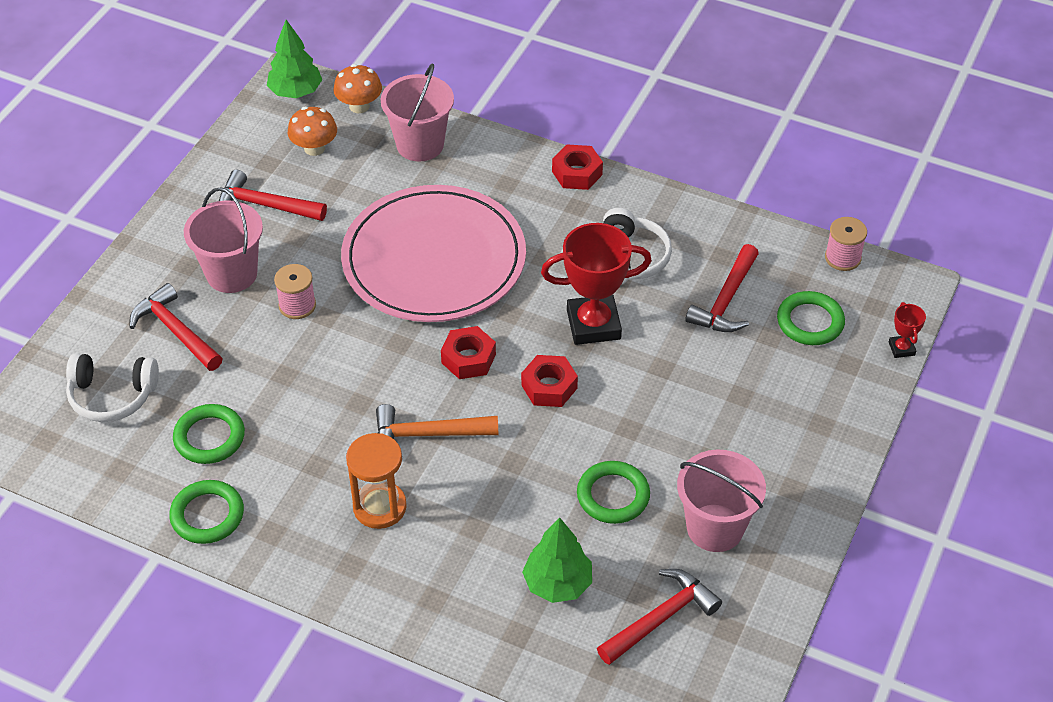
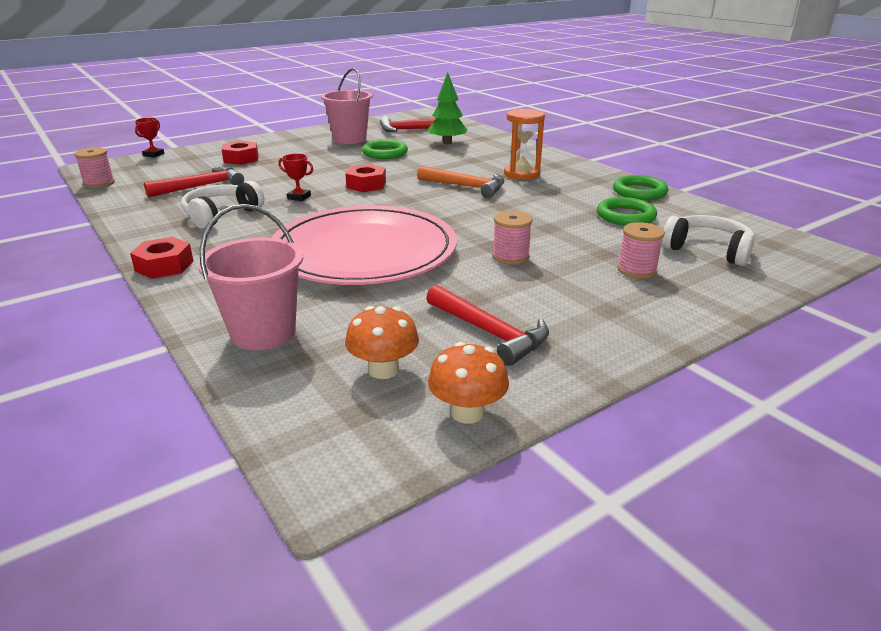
camera: 150 degrees left, 20 degrees down
(175, 331) = (637, 270): red hammer -> pink spool
(231, 274) = (561, 291): pink bucket -> none
(295, 92) = (339, 455): green tree -> none
(359, 106) = (276, 399): orange mushroom -> orange mushroom (467, 412)
(468, 358) = (403, 204): red nut -> red nut (241, 159)
(593, 324) = (299, 197): red trophy -> red trophy, size x0.45
(810, 322) = (175, 170): green ring -> none

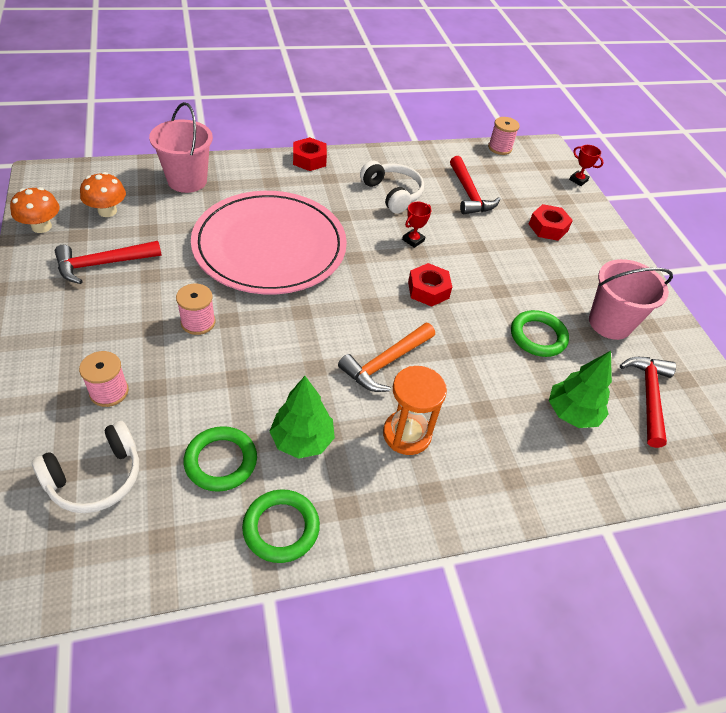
camera: 105 degrees right, 20 degrees up
(571, 198) = (302, 440): none -> green tree

